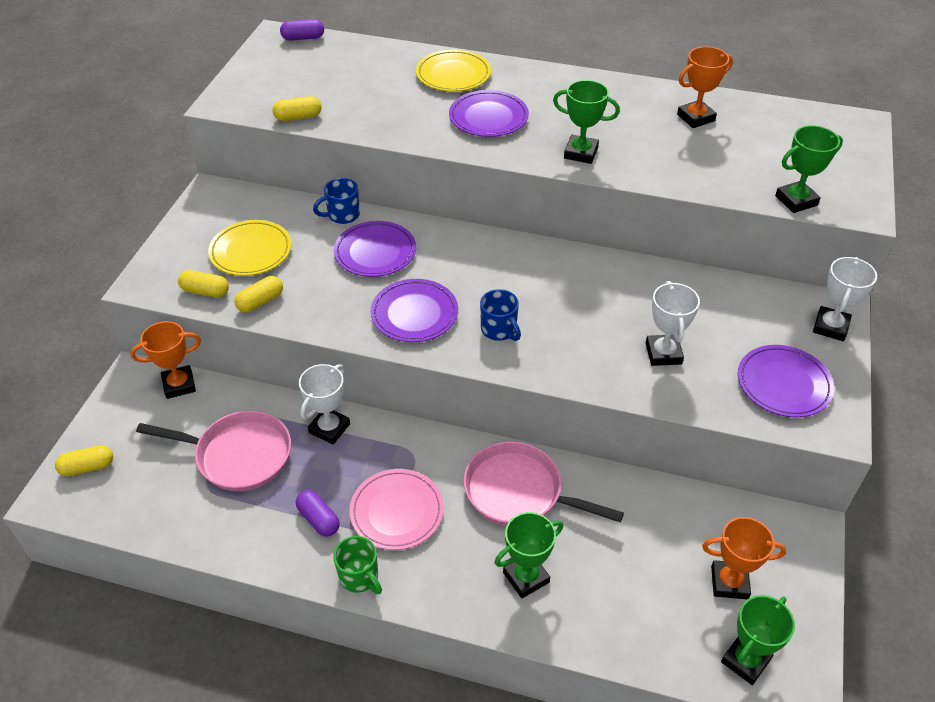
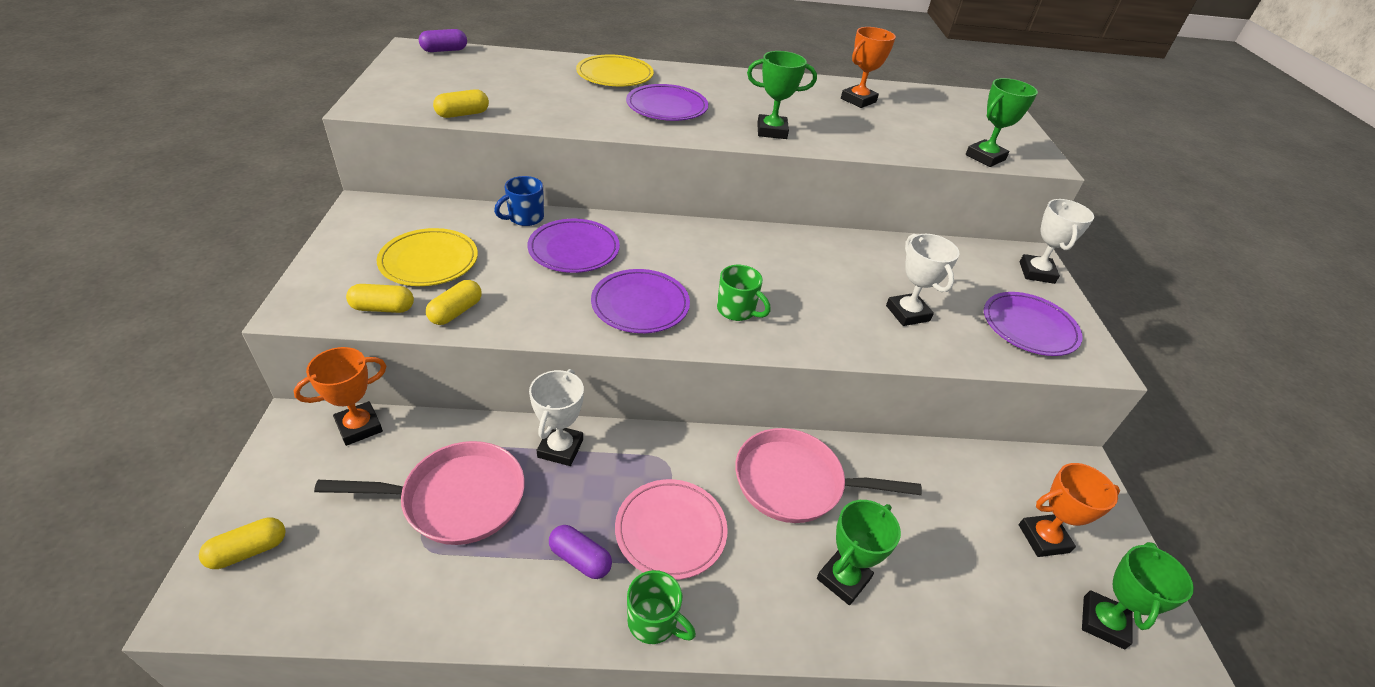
camera: 20 degrees left, 5 degrees down
(499, 330) = (737, 310): blue mug -> green mug

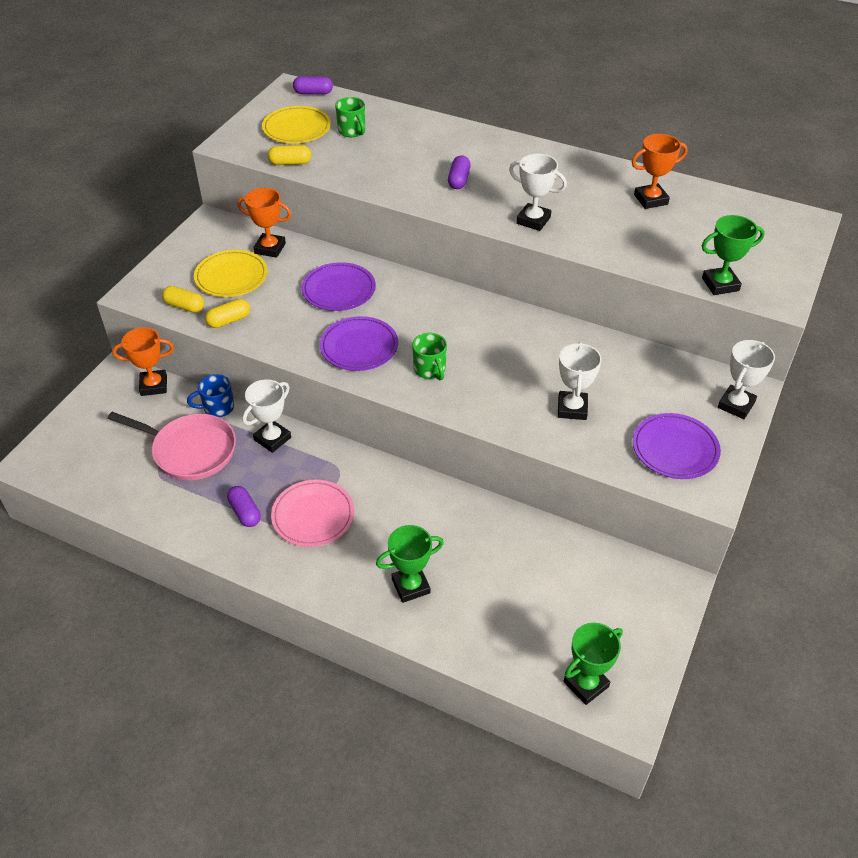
camera: 30 degrees right, 5 degrees up
(248, 551) = (63, 443): yellow capsule -> none
(525, 218) = (318, 254): blue mug -> blue mug (217, 408)
(615, 75) = (438, 138): yellow plate -> yellow plate (297, 128)
(654, 622) = (268, 564): green mug -> green mug (352, 131)
(667, 107) = (459, 180): purple plate -> purple capsule
(771, 131) = (533, 220): green trophy -> white trophy
(796, 483) = (424, 515): pink pan -> none
(1043, 538) = (591, 617): orange trophy -> orange trophy (270, 248)

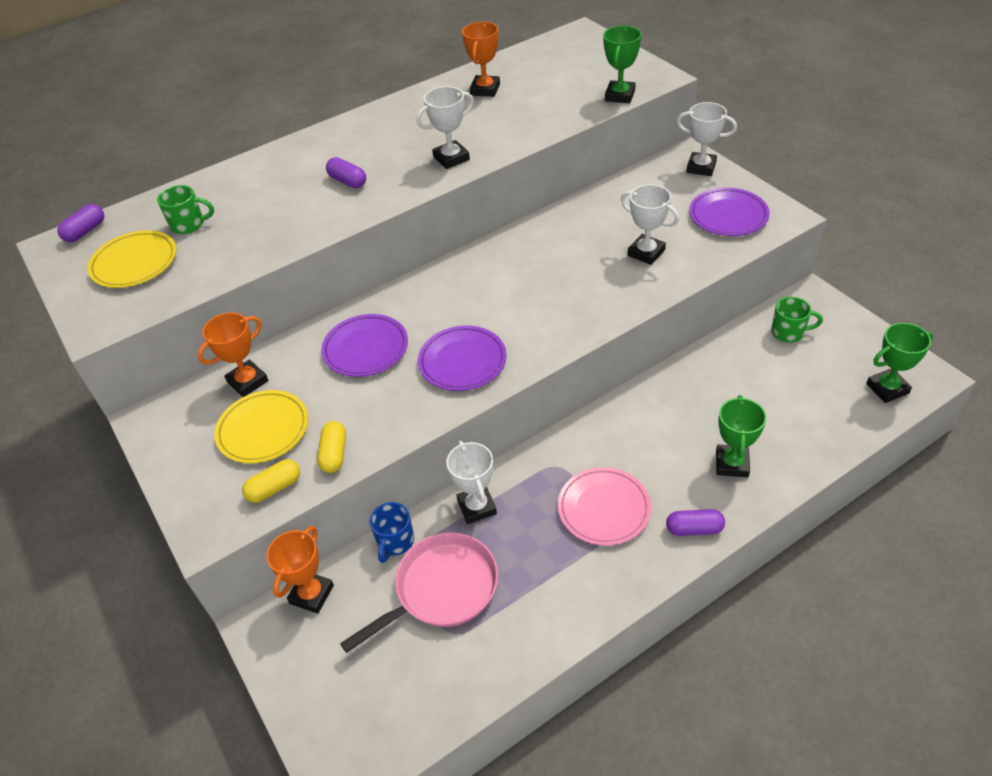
camera: 55 degrees left, 0 degrees up
(245, 512) = (564, 566): purple capsule -> purple capsule (694, 529)
(290, 163) = (191, 286): yellow capsule -> none
(430, 370) = (533, 322): green mug -> green mug (789, 332)
(586, 684) = (887, 388): green trophy -> green trophy turned 75 degrees clockwise
(736, 405) = (701, 167): white trophy -> white trophy turned 45 degrees counterclockwise

